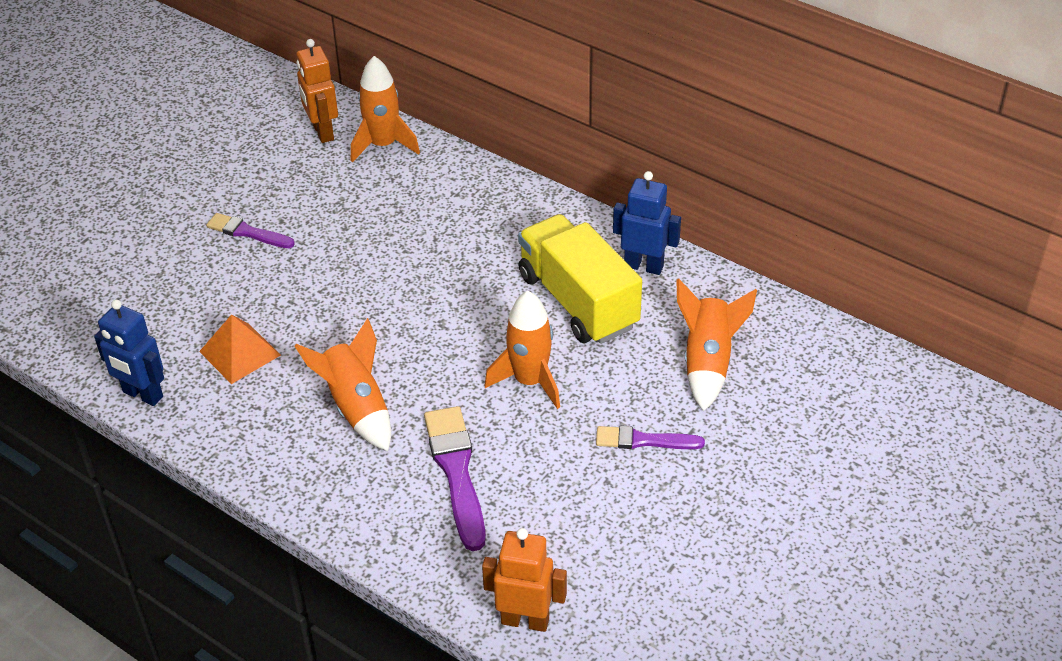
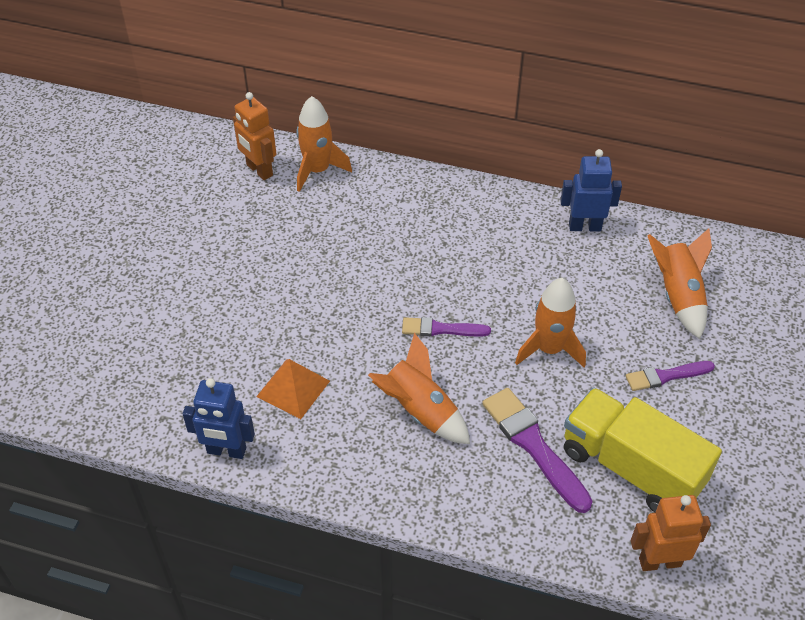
camera: 20 degrees left, 5 degrees up
(247, 232) = (241, 276): purple brush -> purple brush (441, 329)
(578, 301) = (550, 269): yellow truck -> yellow truck (631, 468)

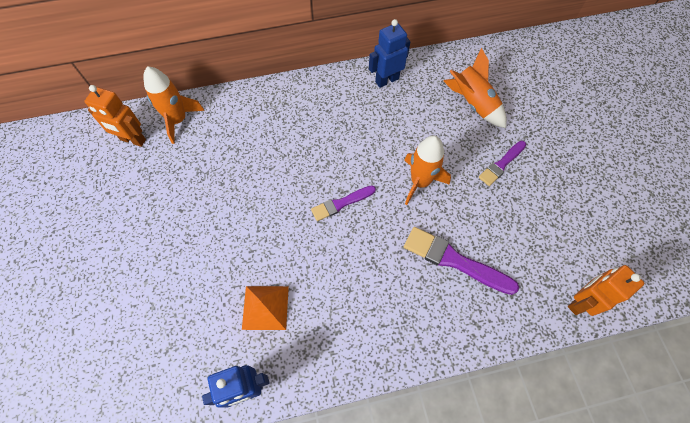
camera: 30 degrees left, 15 degrees up
(420, 411) = (365, 275): orange rocket -> none
(631, 468) = (522, 242): yellow truck -> none

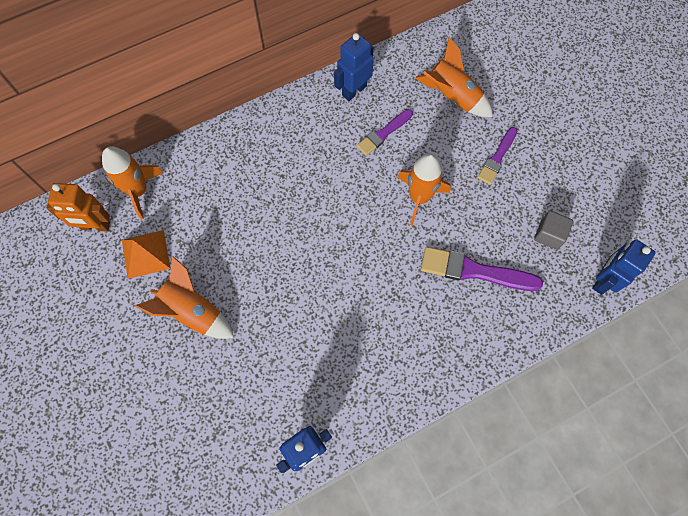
camera: 15 degrees left, 5 degrees up
(187, 231) = (192, 311): none -> orange rocket
(265, 307) = (300, 367): orange pyramid -> orange pyramid (145, 254)
(341, 203) = (344, 241): purple brush -> purple brush (383, 133)
(535, 245) = (549, 235): none -> grey cube
(580, 302) = (603, 280): orange robot -> blue robot

